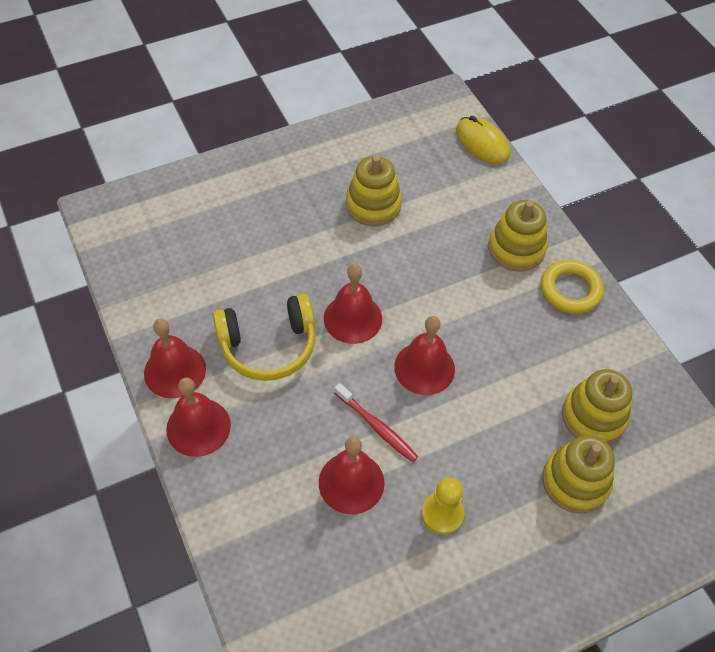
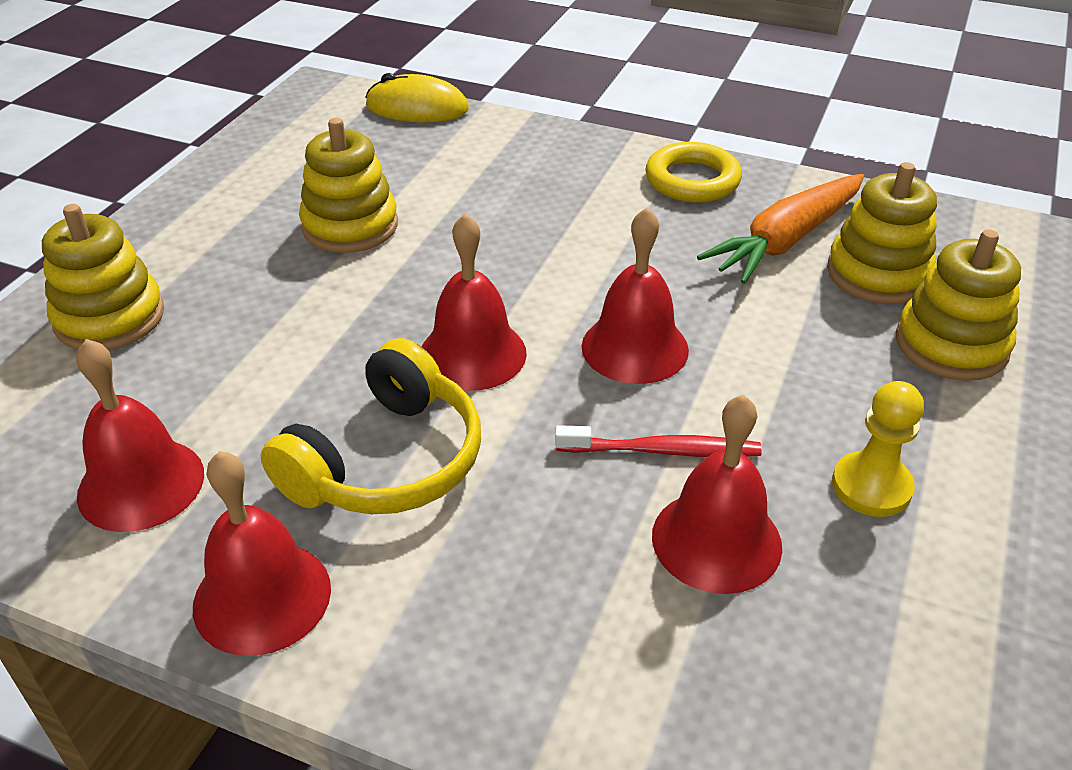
camera: 40 degrees left, 15 degrees down
(198, 427) = (396, 645): red bell -> red bell (141, 484)
(516, 249) = (584, 177): yellow stacking toy -> yellow stacking toy (110, 318)
(571, 362) = (786, 240): none -> orange carrot

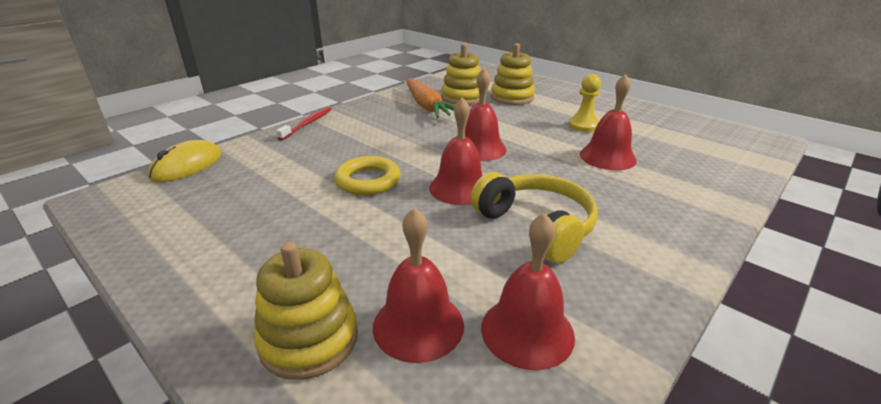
camera: 70 degrees left, 10 degrees down
(262, 597) = (637, 283): red bell -> red bell (418, 325)
(350, 226) = (299, 208): yellow stacking toy -> none
(662, 451) = (552, 156): red toothbrush -> red toothbrush (308, 123)
(692, 180) = (362, 113): yellow ring -> yellow ring (368, 181)

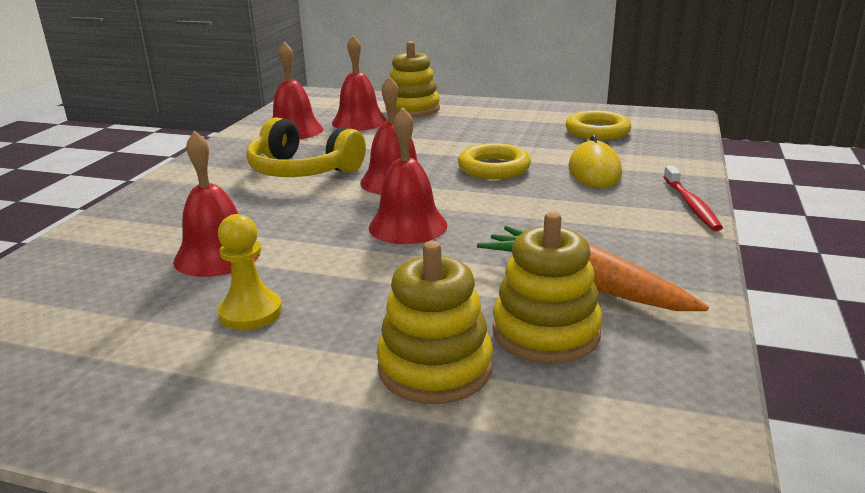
camera: 155 degrees right, 5 degrees down
(187, 166) = (686, 142): yellow mouse -> yellow mouse (594, 171)
(210, 200) = (597, 131): none -> yellow ring

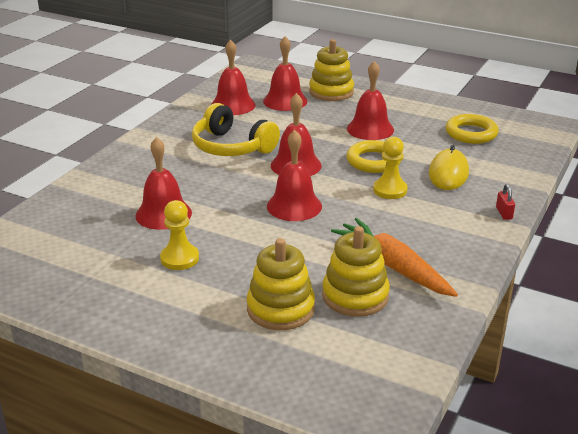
camera: 10 degrees right, 5 degrees up
(474, 138) = (370, 129): none -> red bell
(530, 195) = (390, 190): none -> yellow pawn
(691, 205) = (504, 213): red toothbrush -> red padlock

